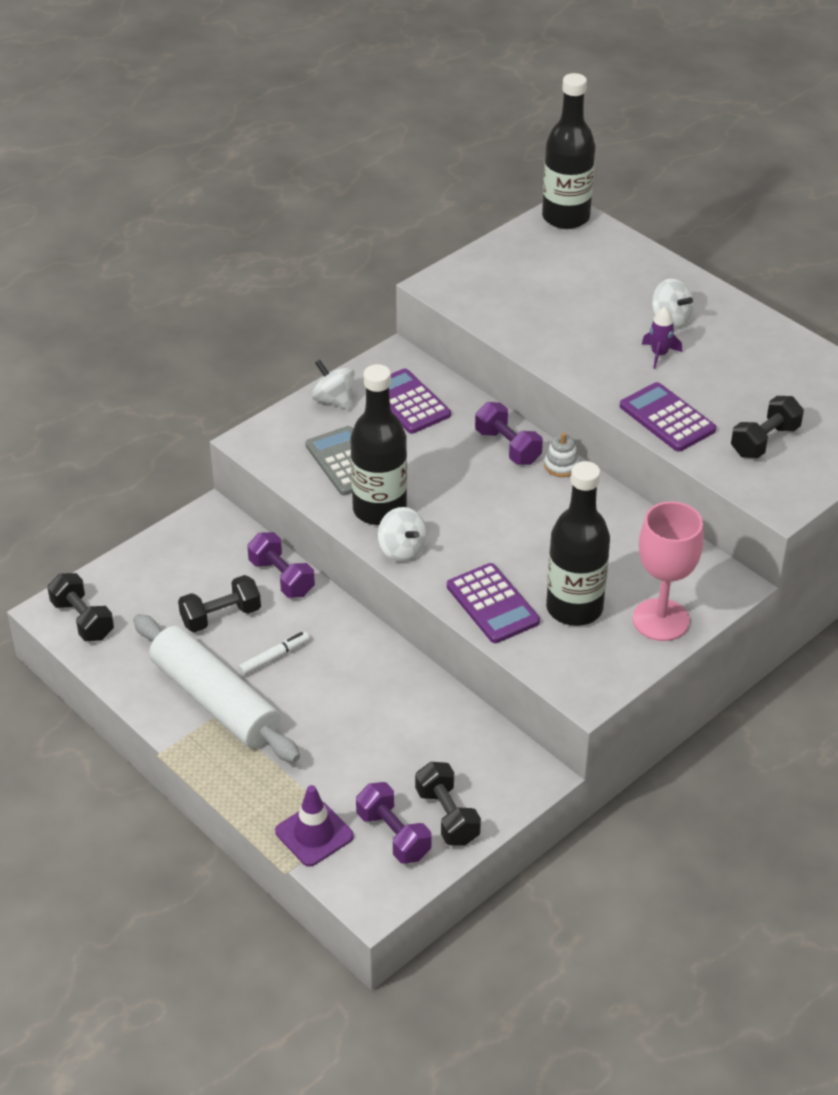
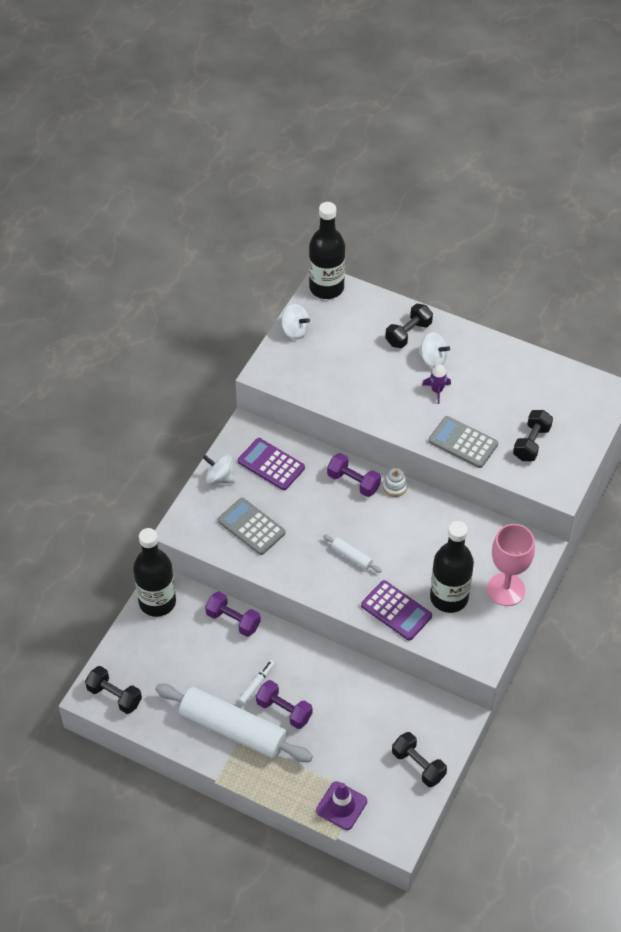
camera: 20 degrees left, 10 degrees up
(221, 616) = (206, 664): black dumbbell -> black dumbbell (408, 333)
(379, 509) = (291, 559): black bottle -> black bottle (157, 602)
(393, 835) = (391, 790): purple dumbbell -> purple dumbbell (284, 710)
(402, 550) = (320, 587): white spinning top -> white spinning top (295, 330)
(462, 527) = (351, 556): none -> white rolling pin
(667, 418) = (463, 442): purple calculator -> grey calculator

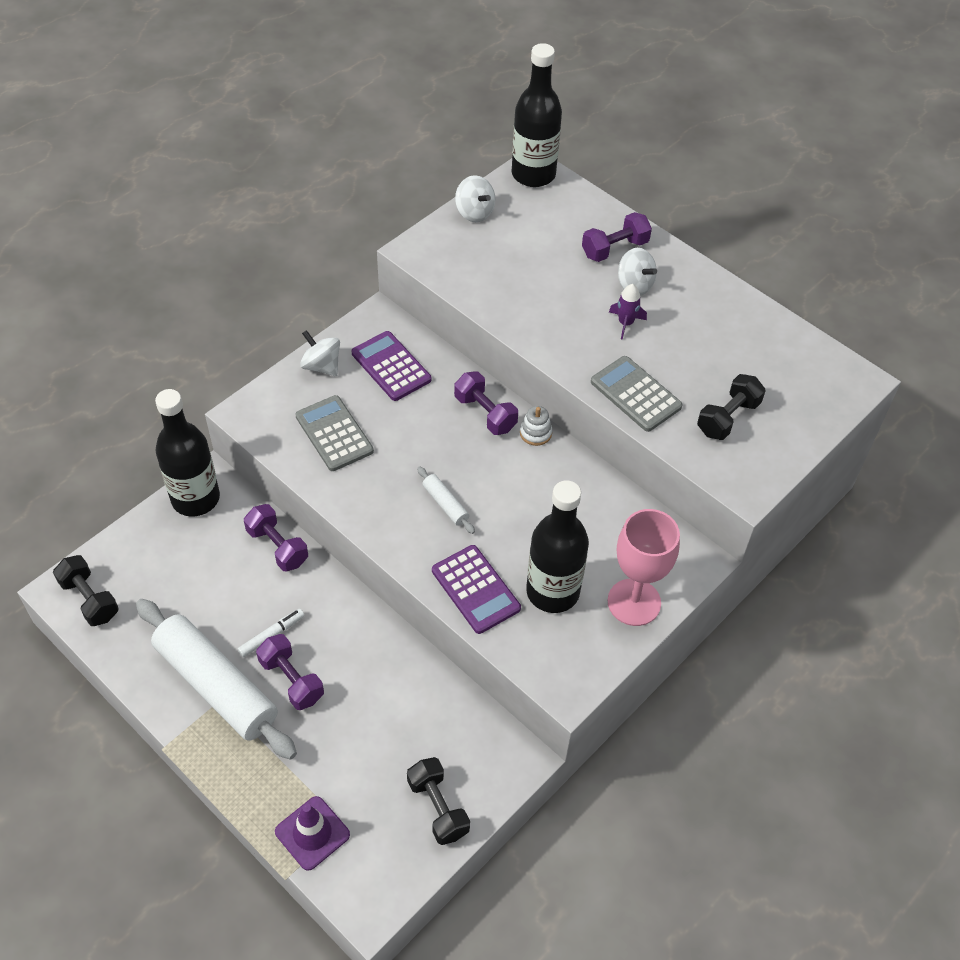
camera: 15 degrees right, 0 degrees up
(408, 333) = (614, 248): black dumbbell -> purple dumbbell

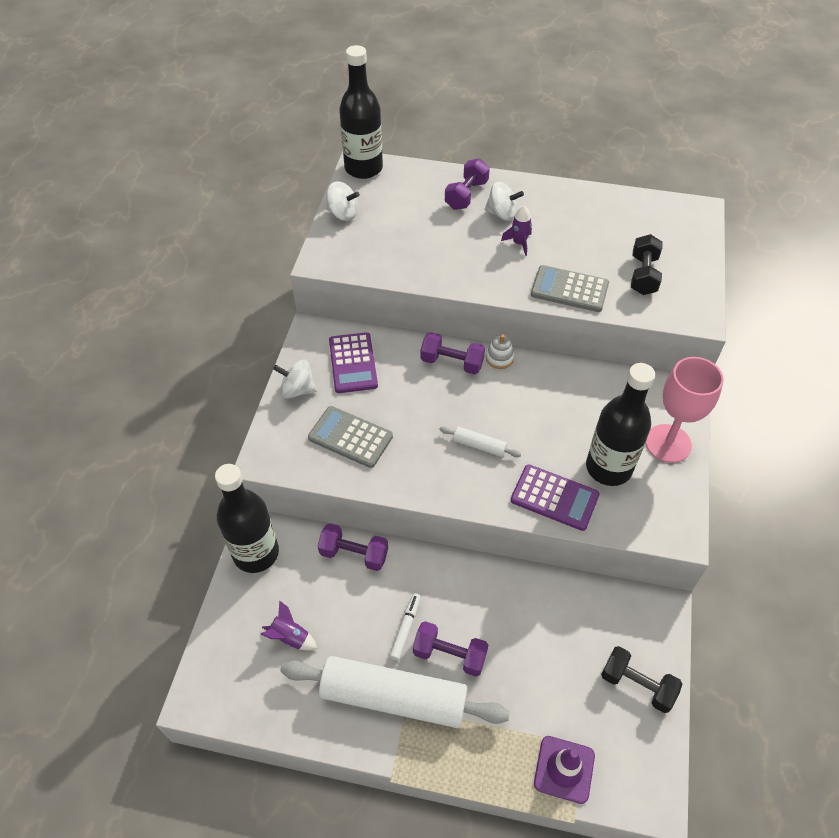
camera: 30 degrees left, 0 degrees up
(89, 599) = (228, 691): black dumbbell -> none
(170, 585) = (290, 637): none -> purple rocket
(391, 366) = (353, 363): purple calculator -> purple calculator turned 120 degrees counterclockwise

